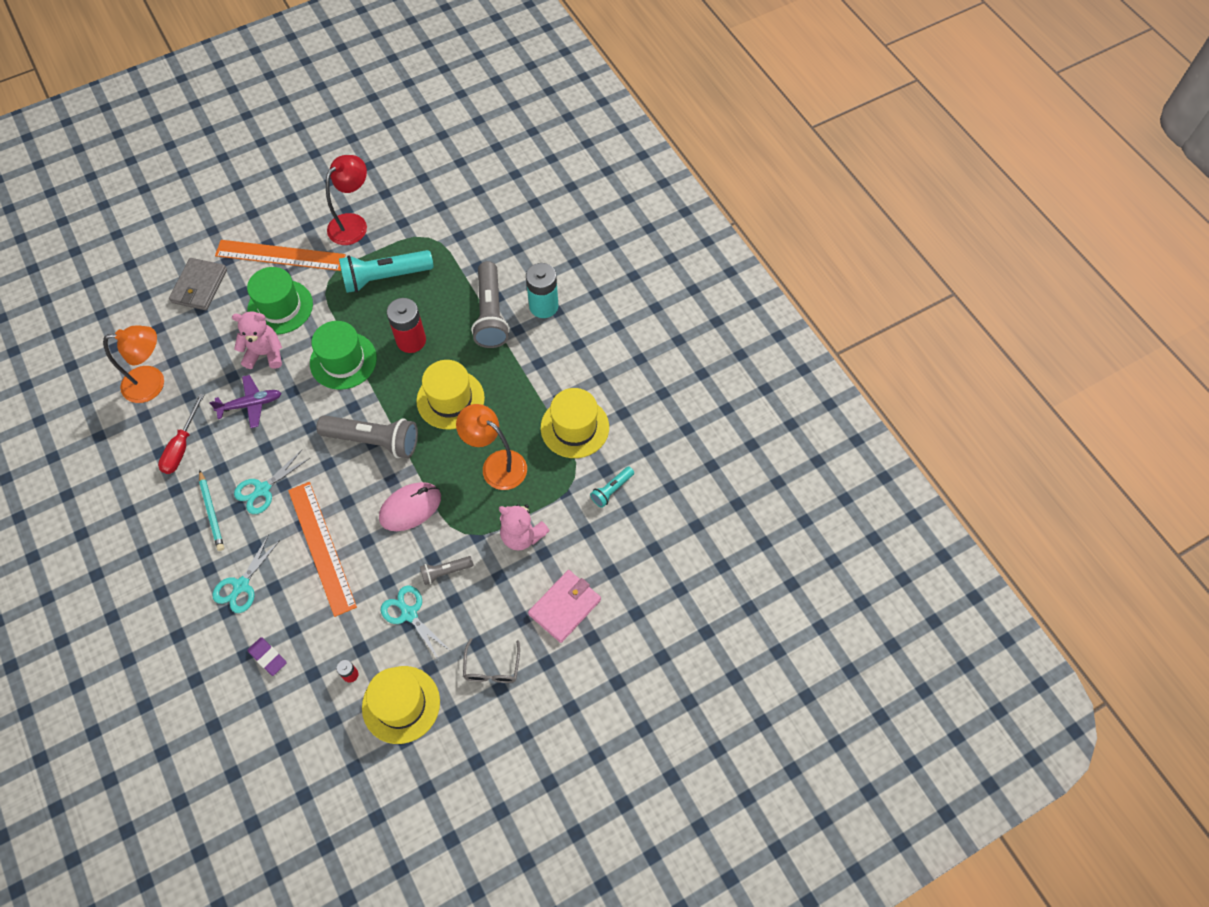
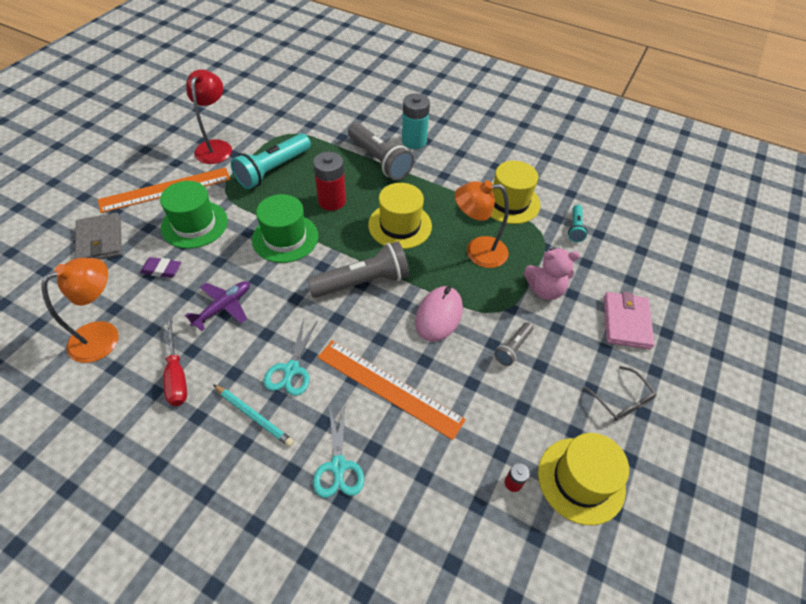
camera: 35 degrees left, 10 degrees down
(265, 354) = (207, 263): pink teddy bear -> none
(268, 657) = (421, 518): purple eraser -> purple eraser (162, 270)
(409, 614) = (515, 398): turquoise scissors -> none

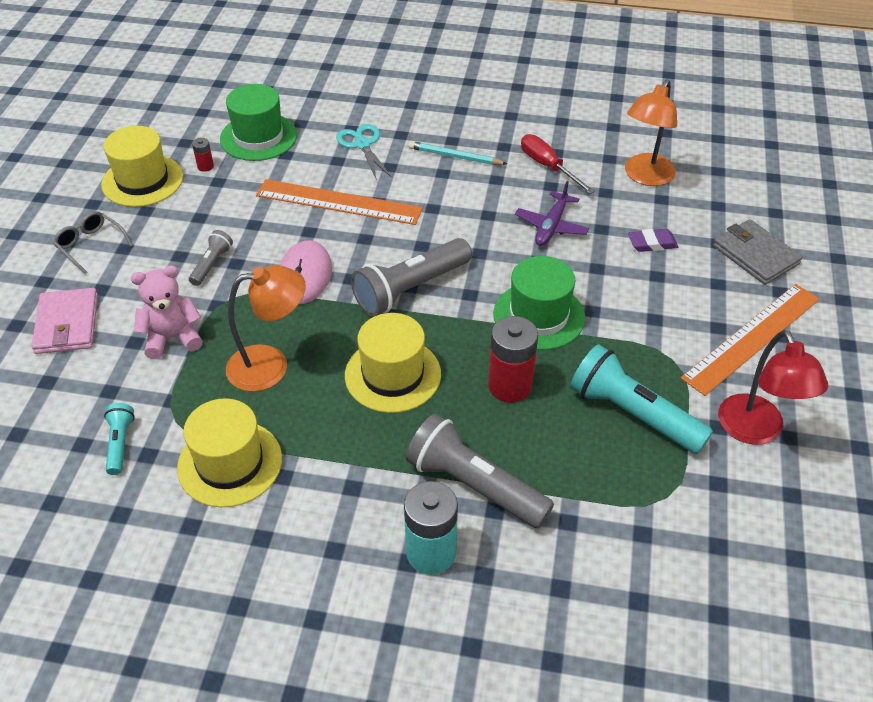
camera: 165 degrees right, 5 degrees down
(194, 224) = (666, 302): green hat -> green hat (258, 137)
(273, 170) = (633, 414): turquoise flashlight -> turquoise flashlight turned 75 degrees counterclockwise
(291, 369) = (443, 194): turquoise scissors -> none

